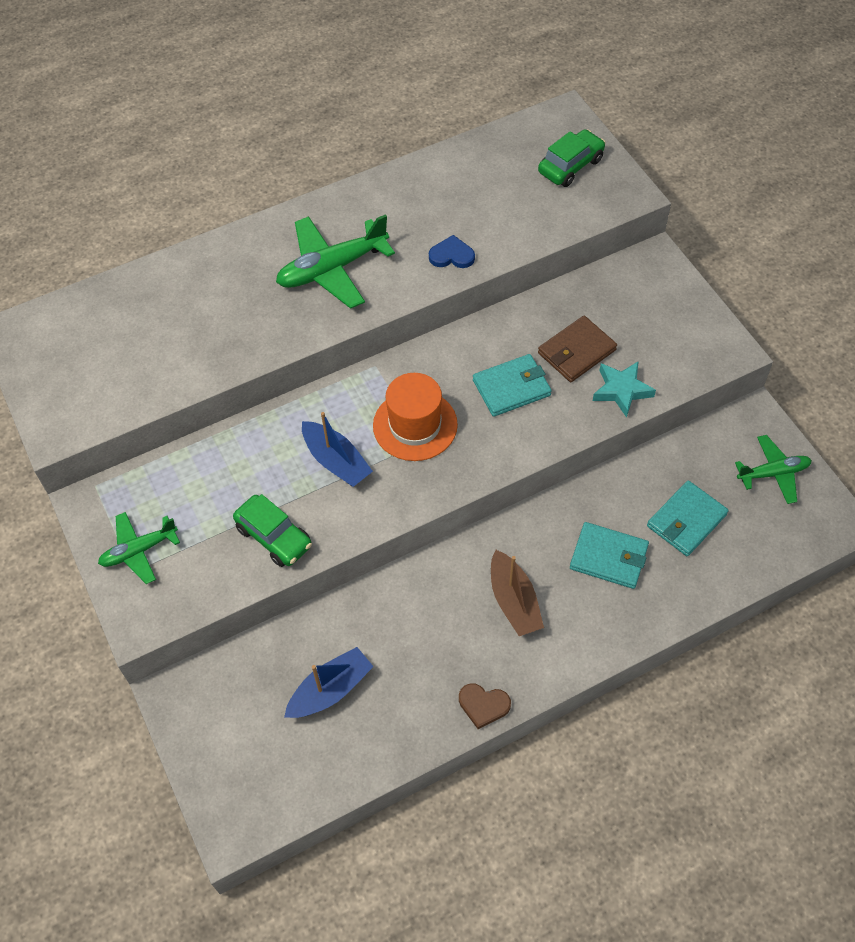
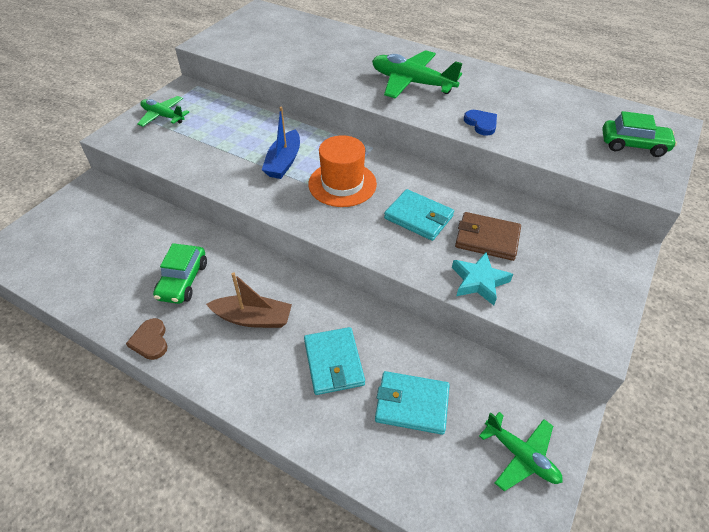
camera: 55 degrees right, 10 degrees down
(274, 537) = (206, 160): green car -> green car (183, 281)
(330, 690) = (125, 252): blue boat -> none
(514, 601) = (253, 318): brown boat -> brown boat turned 120 degrees counterclockwise

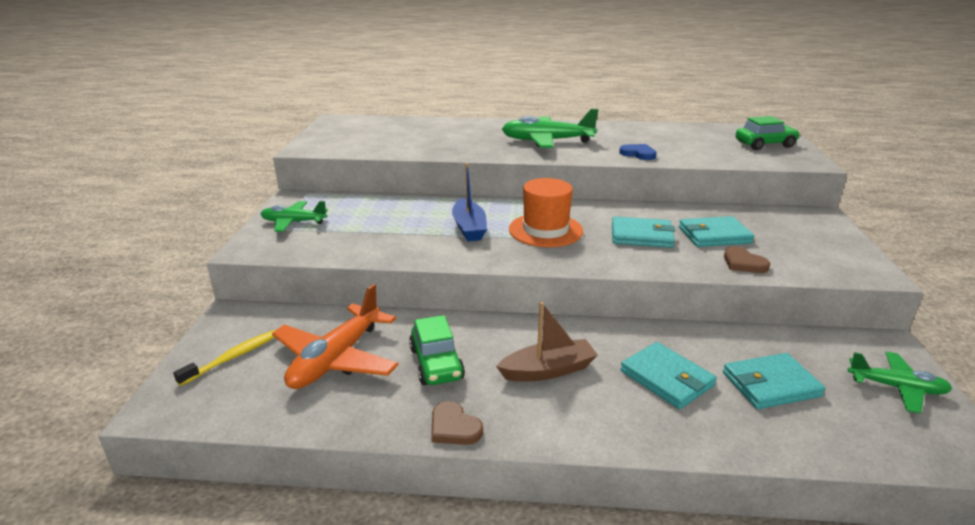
camera: 25 degrees left, 20 degrees down
(65, 225) = (233, 357): none -> yellow toothbrush
(124, 251) = (336, 359): none -> orange plane
(479, 281) = (743, 263): turquoise star -> brown heart
(487, 239) = (714, 235): brown wallet -> turquoise wallet

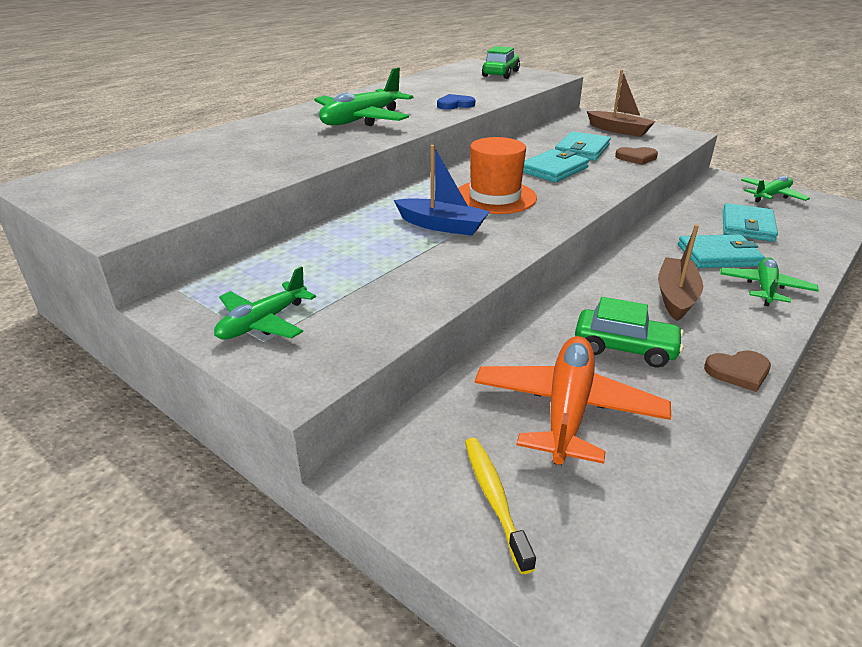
camera: 55 degrees left, 5 degrees up
(336, 359) = (567, 409): orange plane -> orange plane turned 135 degrees counterclockwise
(630, 419) = (765, 288): none -> green plane
(807, 238) = (619, 130): none -> brown boat

